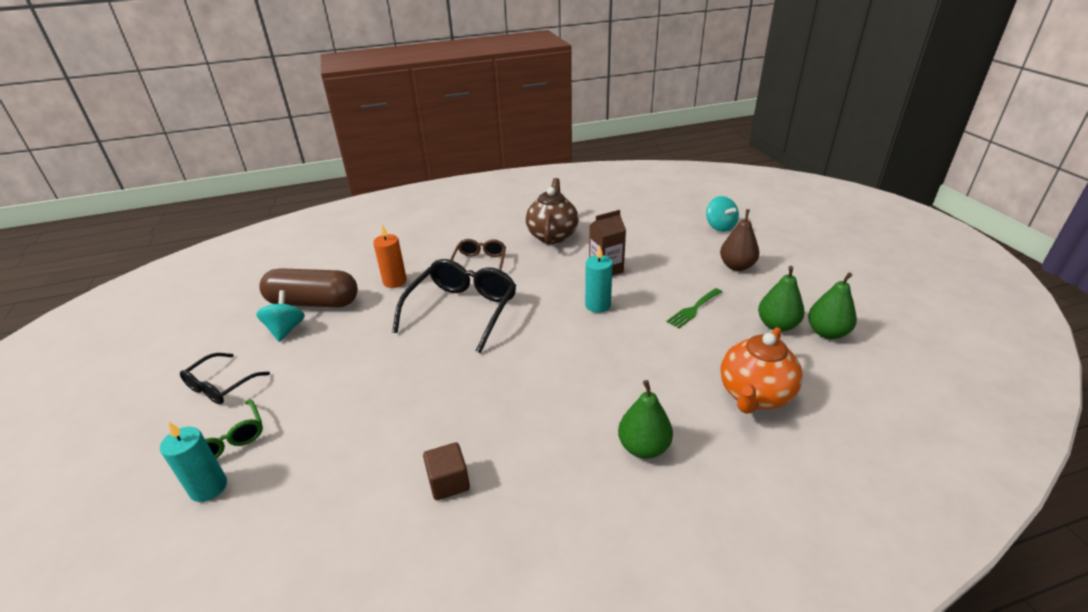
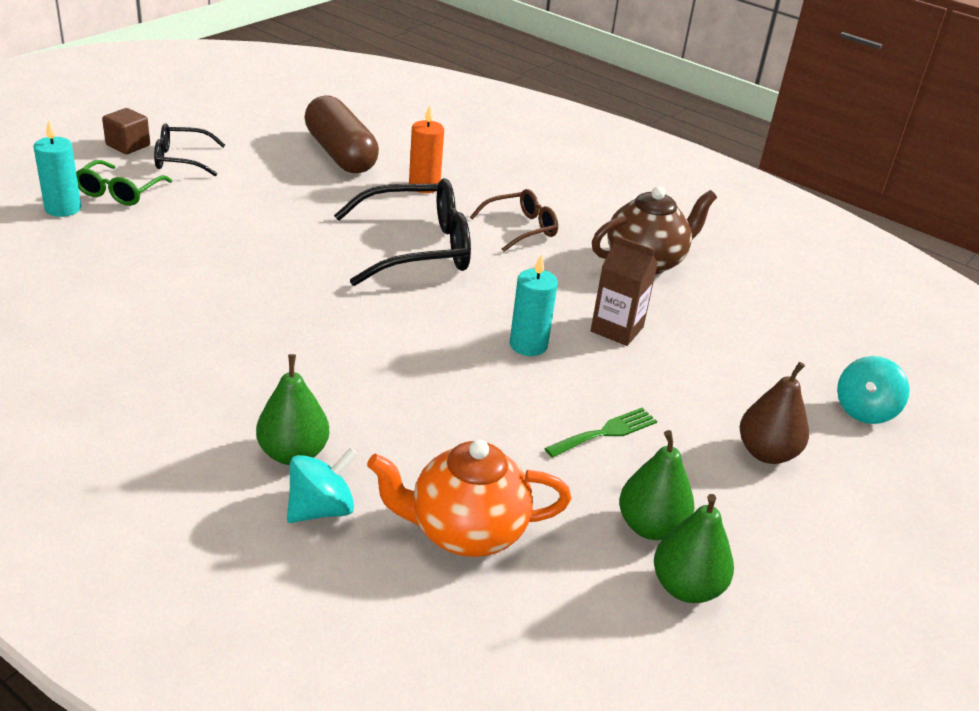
camera: 50 degrees right, 0 degrees up
(286, 329) = (285, 157): turquoise spinning top -> turquoise spinning top (321, 509)
(448, 482) = (151, 333): brown cube -> brown cube (128, 145)
(693, 309) = (605, 432): green fork -> green fork turned 135 degrees clockwise

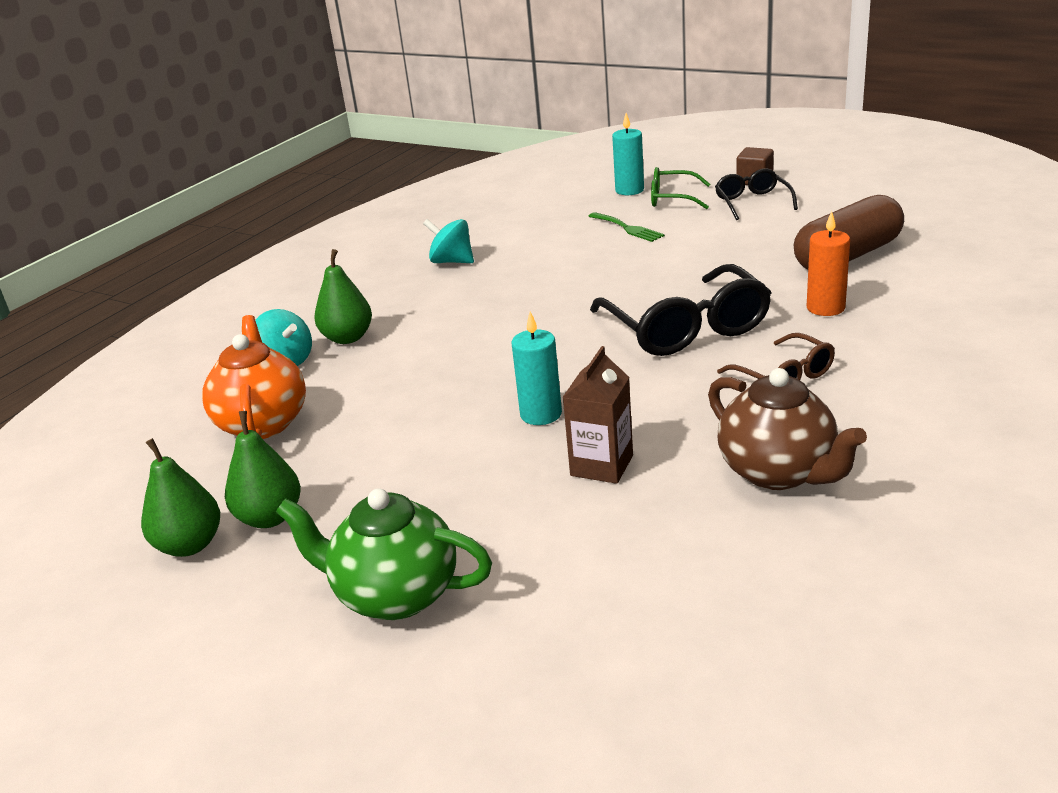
camera: 90 degrees right, 5 degrees down
(605, 432) = (407, 477): green fork -> green fork (627, 228)
(766, 453) = (395, 594): brown pear -> green teapot
(864, 411) = (508, 692): turquoise spinning top -> turquoise spinning top (452, 261)

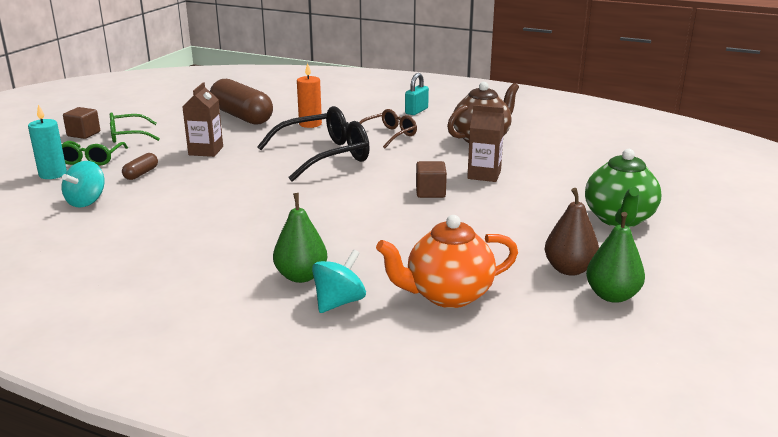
camera: 100 degrees left, 5 degrees down
(270, 517) = (569, 269): green pear -> brown pear
(452, 261) = (156, 242): turquoise spinning top -> turquoise spinning top (86, 201)
(541, 414) = (430, 192): turquoise candle -> brown cube
(627, 228) = (141, 173): green fork -> brown capsule
(702, 251) = (206, 151): none -> brown carton
(752, 202) = (128, 135): black glasses -> green glasses
(930, 402) = (416, 111): none -> turquoise padlock

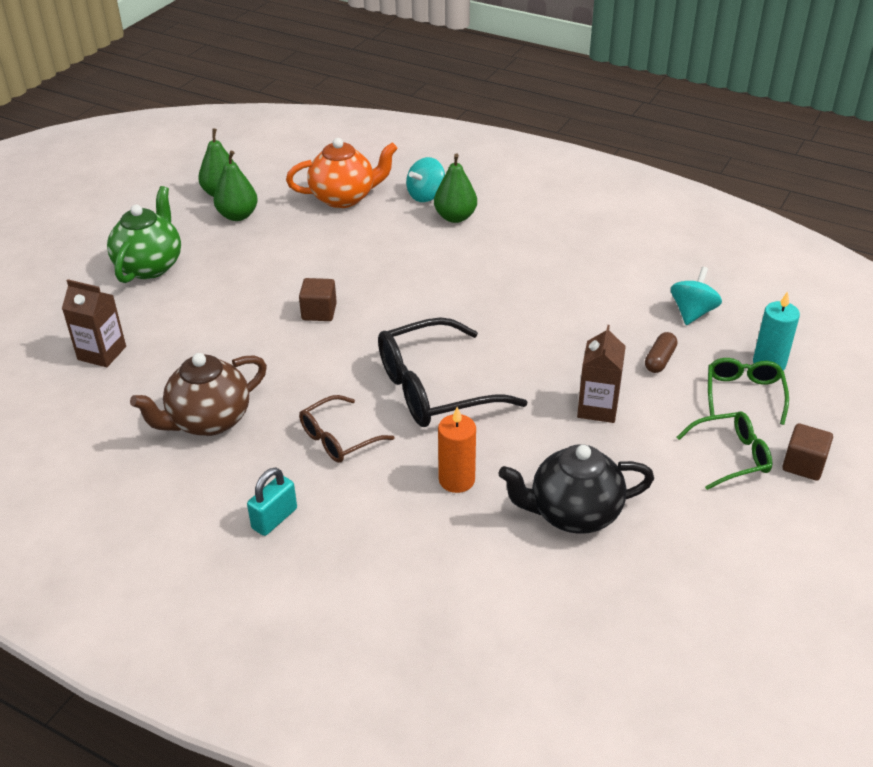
camera: 175 degrees left, 15 degrees up
(242, 116) = (573, 513): brown capsule -> black teapot
(484, 175) = (245, 340): brown carton -> brown carton (102, 353)
(569, 269) = (238, 215): brown pear -> green pear

